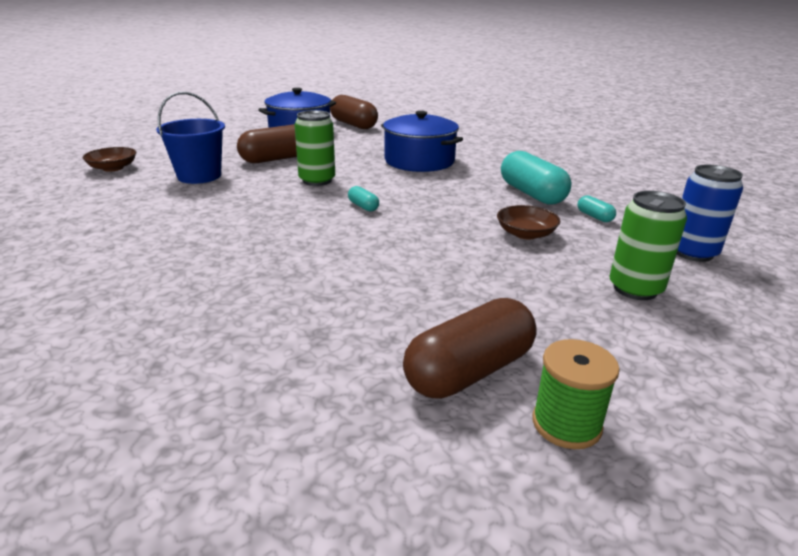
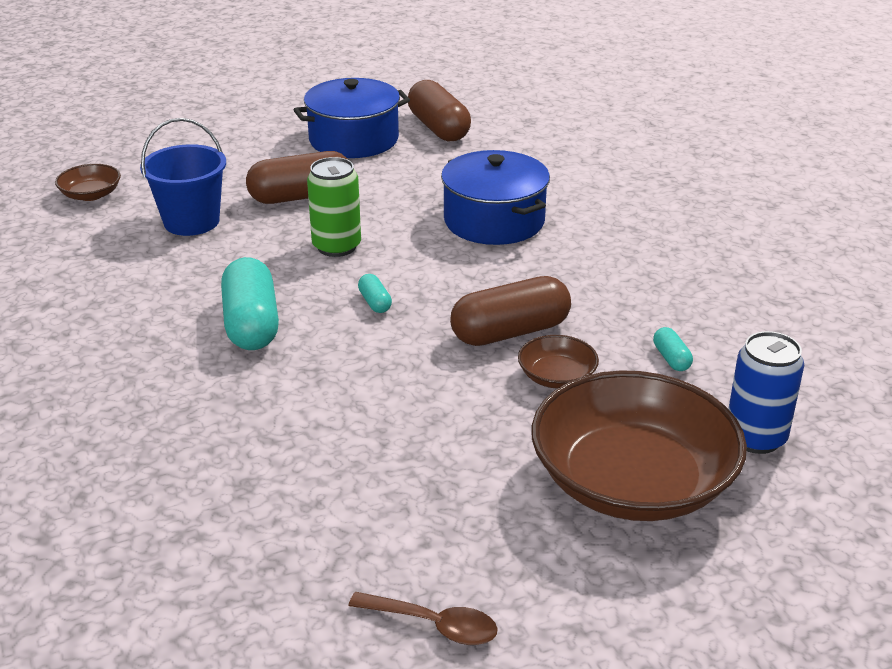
camera: 15 degrees right, 5 degrees up
(469, 371) = (374, 553): brown capsule -> brown capsule (510, 332)
(532, 194) = (613, 305): turquoise capsule -> turquoise capsule (251, 324)
(566, 424) = (434, 625): green spool -> brown spoon
(635, 289) = (632, 481): green can -> brown bowl

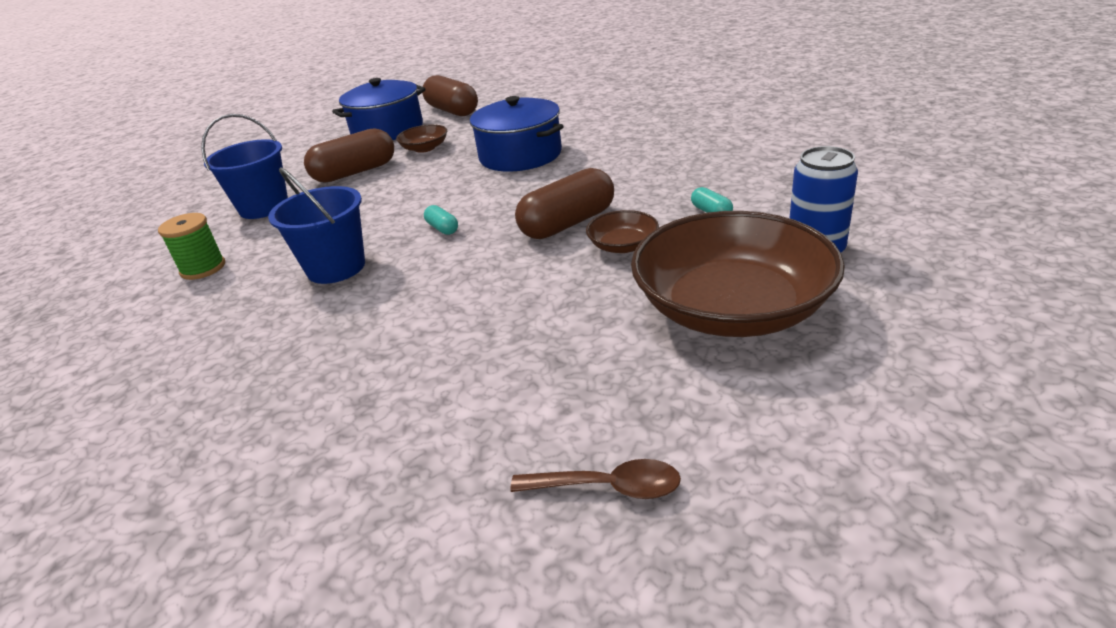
camera: 10 degrees left, 0 degrees up
(91, 194) = (170, 207): brown bowl -> brown bowl (425, 148)
(116, 288) = (203, 268): none -> green spool
(251, 324) = (336, 268): turquoise capsule -> blue bucket
(336, 246) = (396, 198): green can -> none

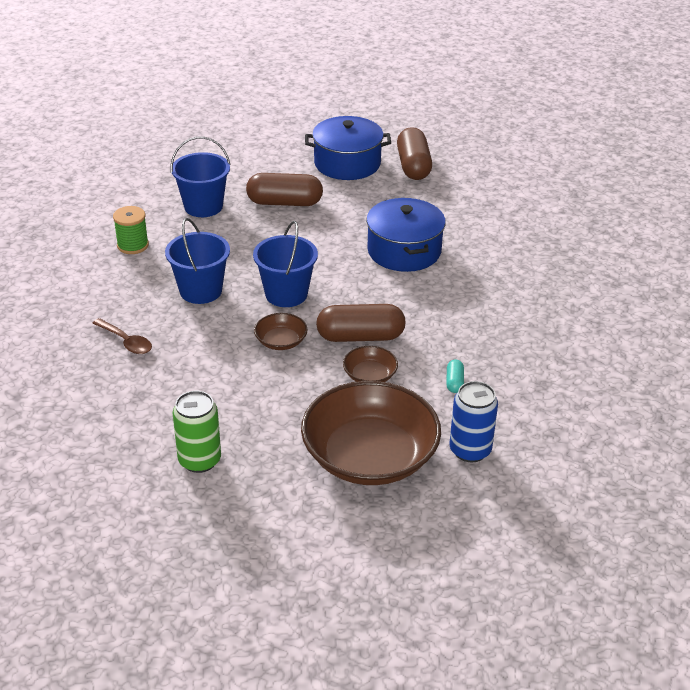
camera: 30 degrees right, 5 degrees up
(425, 148) = (351, 202): brown bowl -> brown bowl (281, 341)
(442, 228) = (286, 294): turquoise capsule -> blue bucket
(538, 428) = (199, 460): none -> green can
(608, 487) = (197, 506): brown spoon -> brown spoon (126, 342)

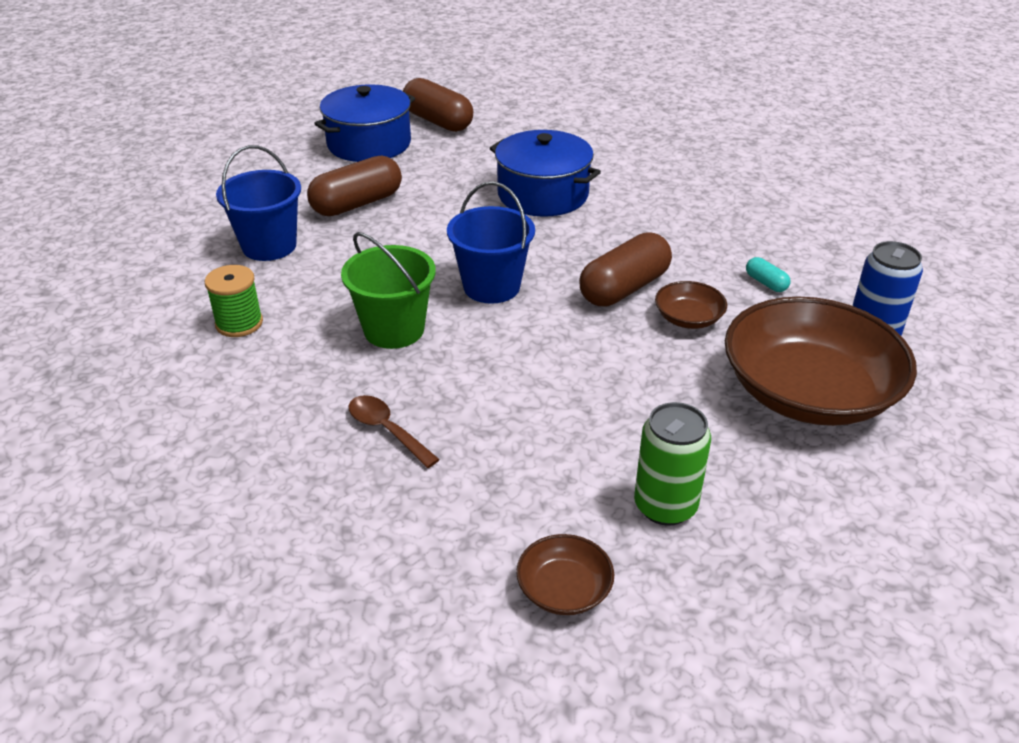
camera: 40 degrees left, 0 degrees up
(126, 342) = (387, 430): brown spoon -> brown spoon turned 135 degrees counterclockwise
(201, 291) = (394, 330): blue bucket -> green bucket
(281, 341) = (556, 334): brown bowl -> brown bowl (564, 589)

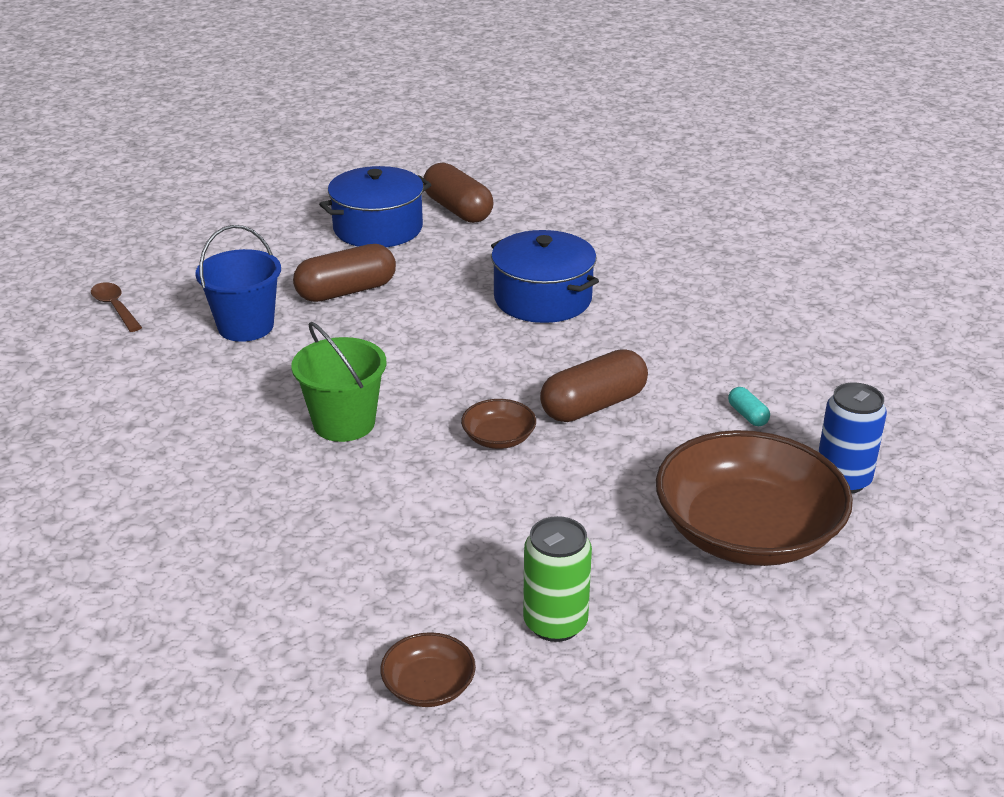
camera: 10 degrees right, 5 degrees down
(239, 323) = (195, 401): green spool -> none
(387, 430) = (307, 519): brown spoon -> brown spoon (115, 307)
(491, 286) = (456, 390): blue bucket -> none
(688, 318) = (649, 443): brown bowl -> brown bowl (498, 438)

